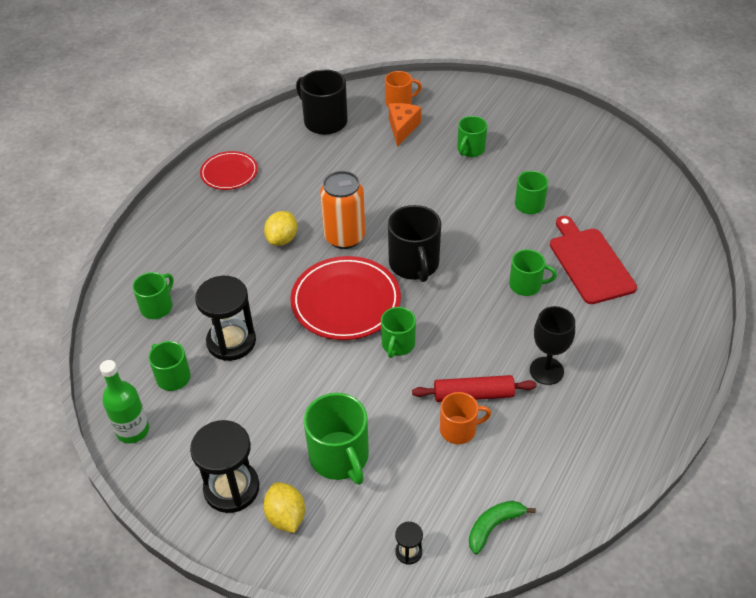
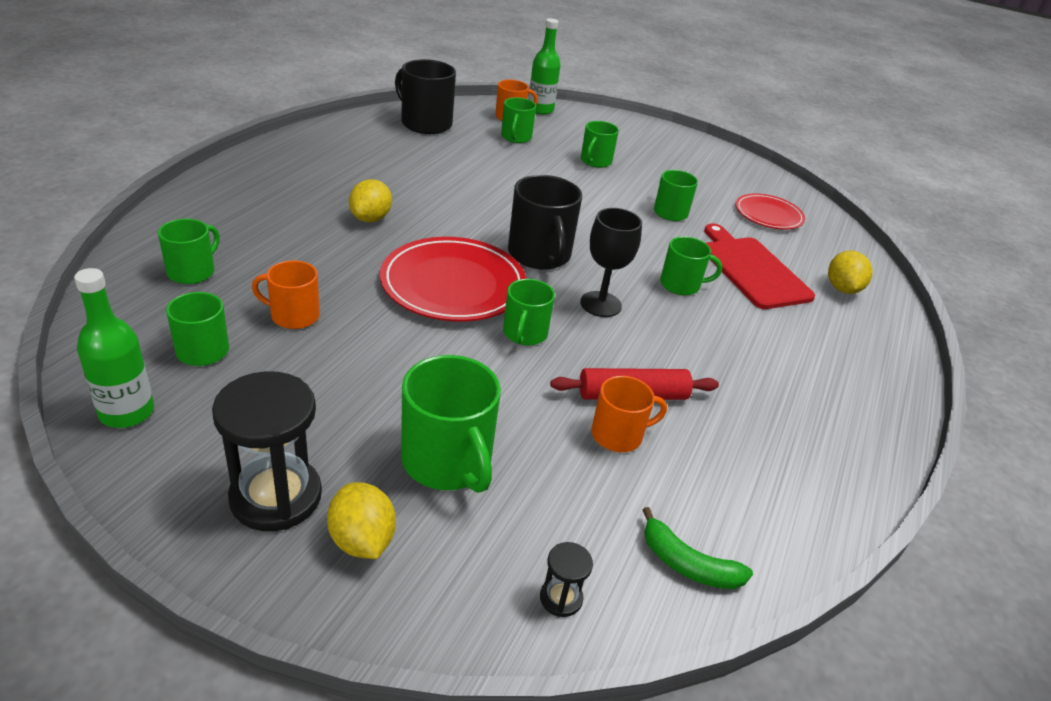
camera: 10 degrees left, 10 degrees down
(229, 173) = (307, 154): red plate -> red plate (768, 215)
(231, 341) = (293, 316): black hourglass -> orange mug
(344, 237) = (450, 223): orange can -> none
(402, 128) = (516, 137): orange cheese -> green mug
(426, 88) = (540, 110): none -> green bottle
(494, 526) = (687, 564): green banana -> green banana turned 105 degrees counterclockwise
(546, 371) = (724, 374): black goblet -> black goblet (600, 304)
(664, 276) = (842, 289): none -> yellow lemon

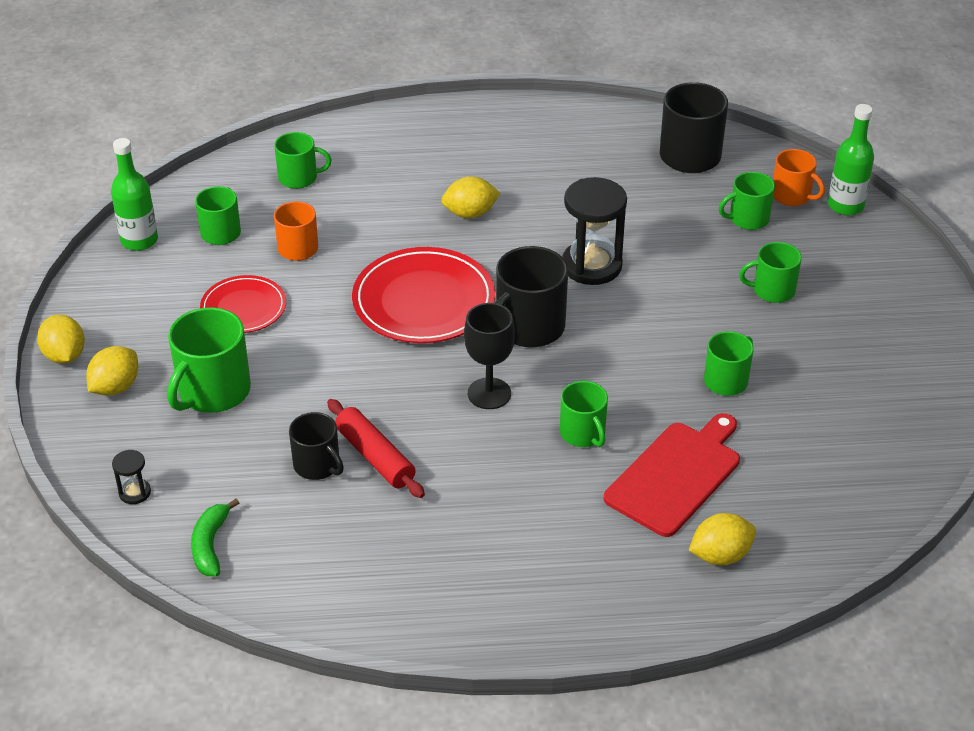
camera: 65 degrees right, 5 degrees up
(251, 566) = (64, 355): none -> yellow lemon
(276, 497) = (122, 336): black hourglass -> black hourglass (591, 265)
(524, 333) = (397, 367): green mug -> none
(618, 435) = (317, 465): orange mug -> black mug
(768, 215) = (826, 457): red plate -> red plate (243, 308)

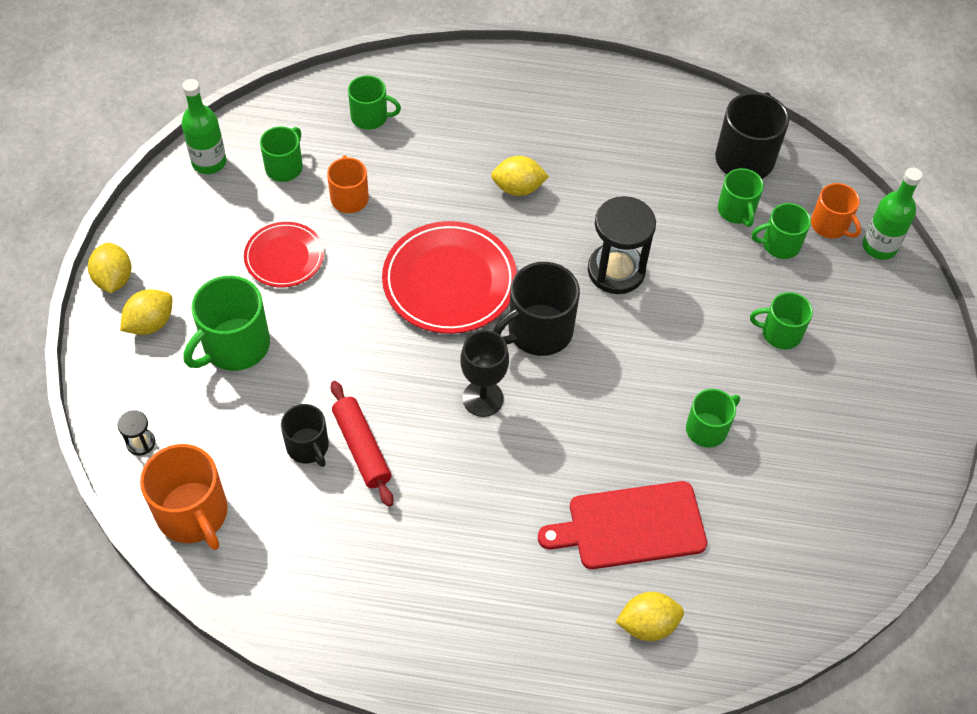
camera: 10 degrees right, 15 degrees up
(210, 545) = (193, 514): green banana -> orange mug
(583, 433) = (557, 461): green mug -> green mug (736, 211)
(676, 475) = (630, 526): red cutting board -> red cutting board turned 150 degrees counterclockwise

